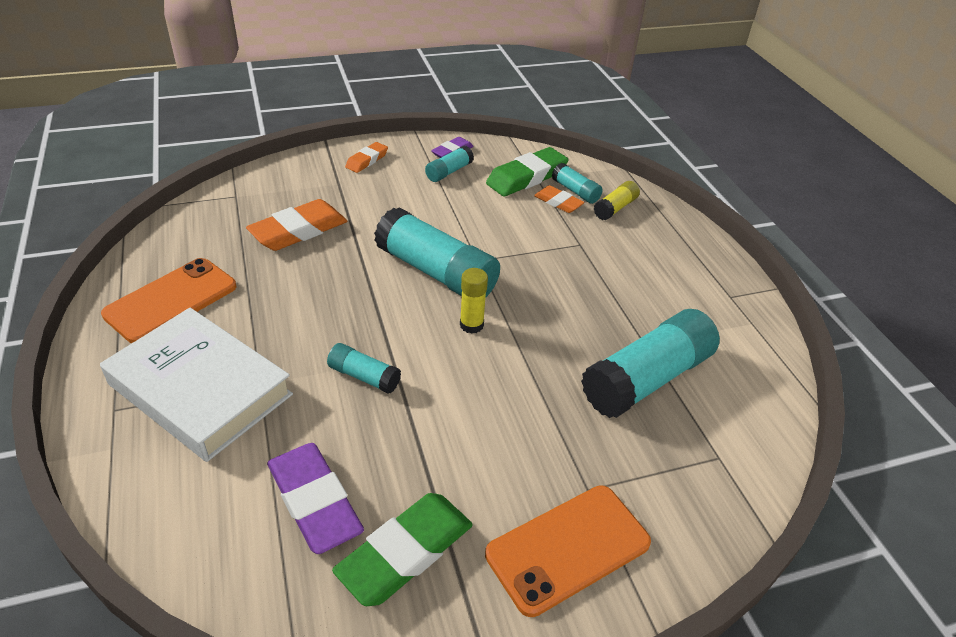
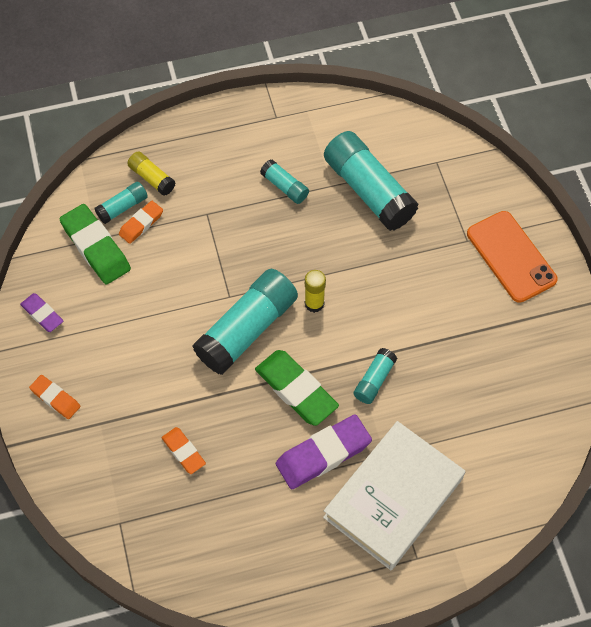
camera: 85 degrees left, 20 degrees up
(171, 300) = (288, 546): orange phone -> none
(298, 231) = (183, 452): orange eraser -> orange eraser, size x0.57
(314, 501) = (489, 403): purple eraser -> purple eraser (323, 454)
(405, 553) = (522, 346): green eraser -> green eraser (296, 390)
(449, 172) = (82, 318): turquoise glue stick -> turquoise glue stick (284, 187)

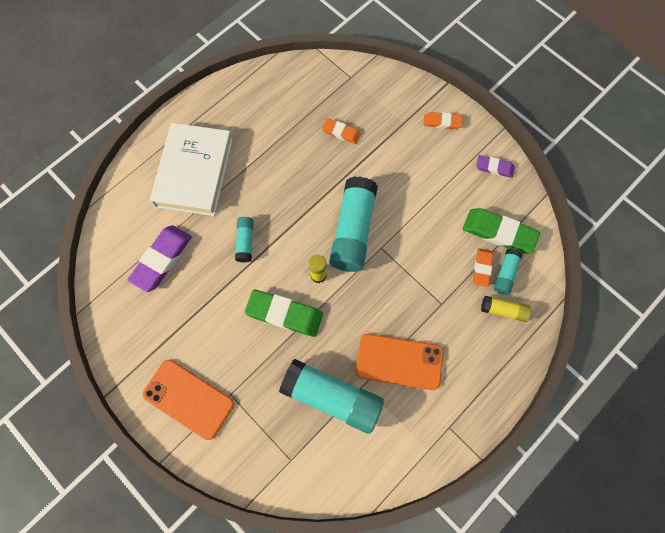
camera: 150 degrees right, 10 degrees up
(284, 187) = (399, 361): turquoise glue stick -> orange phone
(296, 390) = (294, 207): green eraser -> green eraser (284, 314)
(323, 454) = (253, 176): purple eraser -> purple eraser (162, 259)

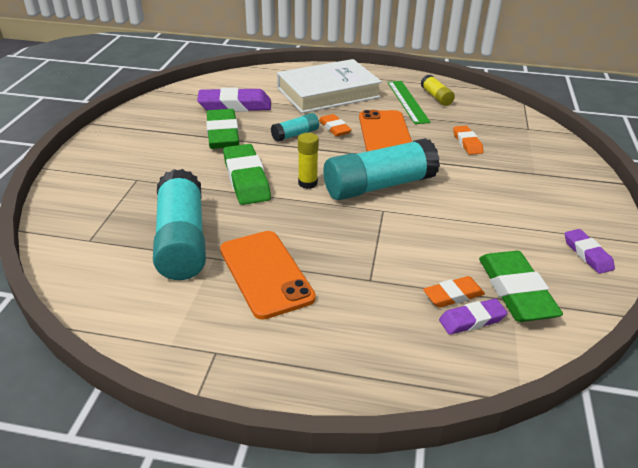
camera: 55 degrees right, 35 degrees down
(188, 399) = (115, 160): orange phone -> orange phone (385, 134)
(205, 295) = (222, 134): none -> green eraser
(254, 125) = (407, 101): none -> green ruler
(442, 122) = (576, 196): orange eraser -> orange eraser (334, 128)
(503, 310) = (422, 339): yellow glue stick -> yellow glue stick (436, 97)
(505, 274) = (472, 320): turquoise glue stick -> purple eraser

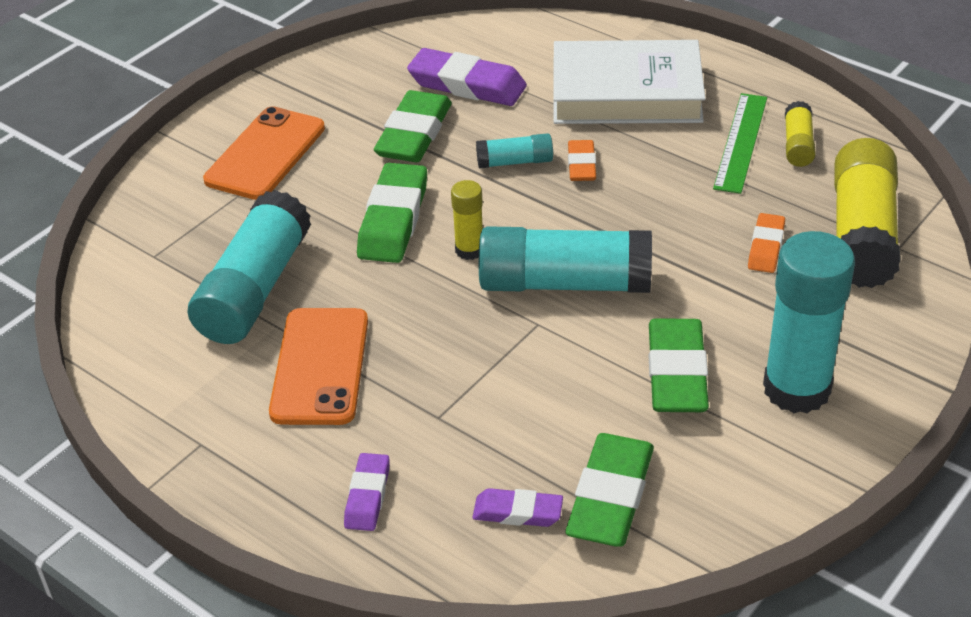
camera: 30 degrees right, 5 degrees up
(385, 134) = (650, 195): orange phone -> orange phone (265, 154)
(453, 295) = (523, 473): orange eraser -> none
(484, 213) = (677, 373): none -> green eraser
(505, 126) = (862, 233): none -> yellow glue stick
(551, 203) = (796, 389): none -> turquoise glue stick
(587, 254) = (766, 482): purple eraser -> purple eraser (367, 496)

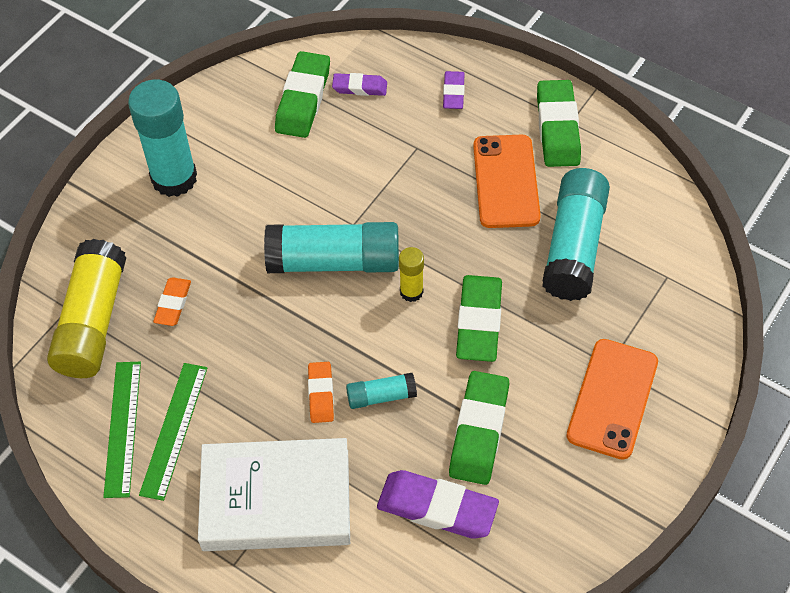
camera: 175 degrees right, 15 degrees up
(677, 373) = (254, 187): green eraser -> green eraser (557, 128)
(798, 145) = (122, 428): yellow glue stick -> green ruler

